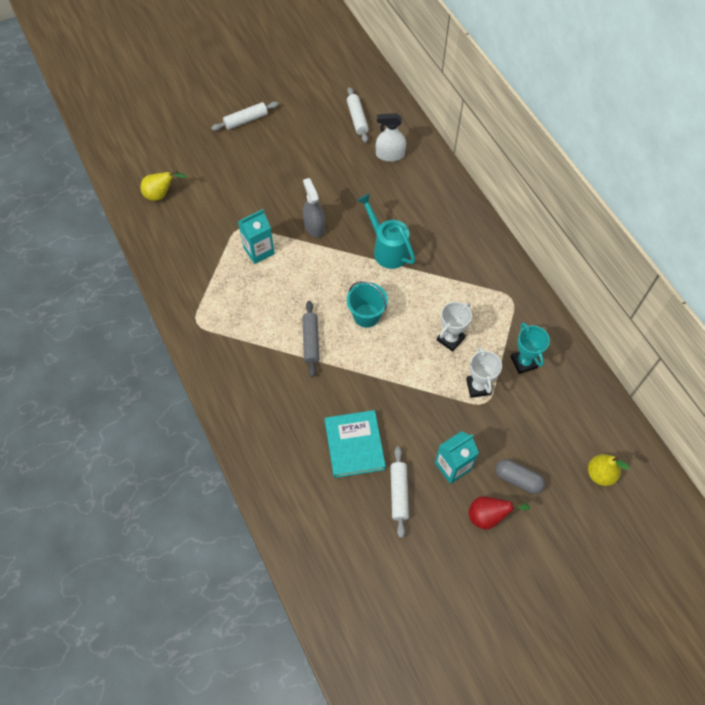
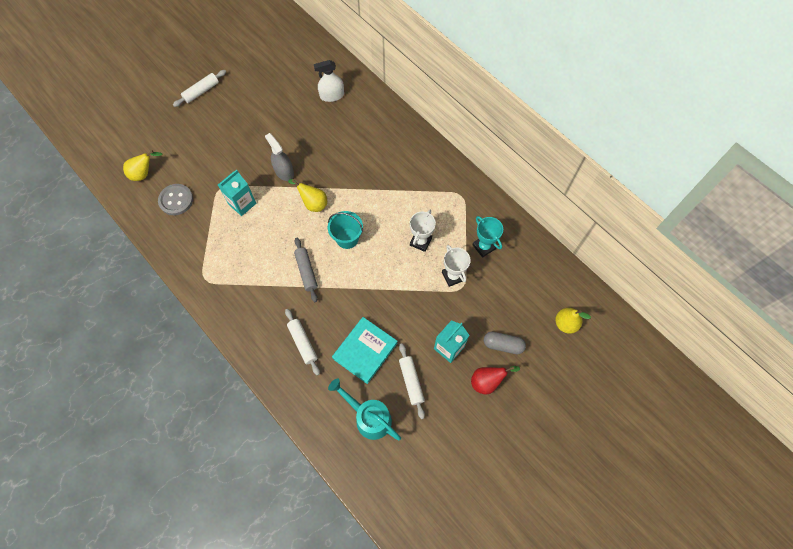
camera: 15 degrees left, 5 degrees up
(188, 230) = (176, 200): none -> grey button
(338, 268) = (313, 203): none -> yellow pear
(354, 445) = (365, 351): turquoise book -> turquoise book turned 60 degrees clockwise
(357, 119) = (296, 70): white rolling pin -> white rolling pin (303, 343)
(387, 249) = (350, 177): turquoise watering can -> turquoise watering can (369, 417)

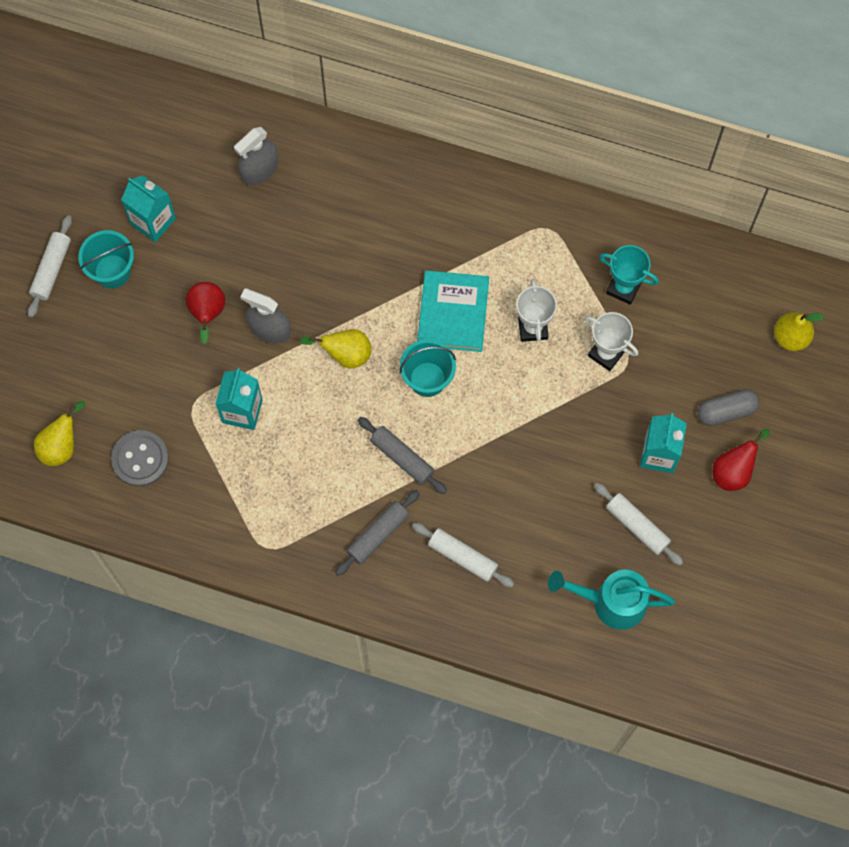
camera: 30 degrees left, 5 degrees up
(228, 106) = (112, 271): none -> turquoise bucket
(259, 148) = (207, 313): none -> red pear
(264, 94) = (153, 221): none -> turquoise carton
(266, 305) = (378, 535): none -> grey rolling pin
(332, 95) = (259, 169): white spray bottle -> grey spray bottle
(365, 351) = (552, 520): turquoise book -> turquoise book (453, 313)

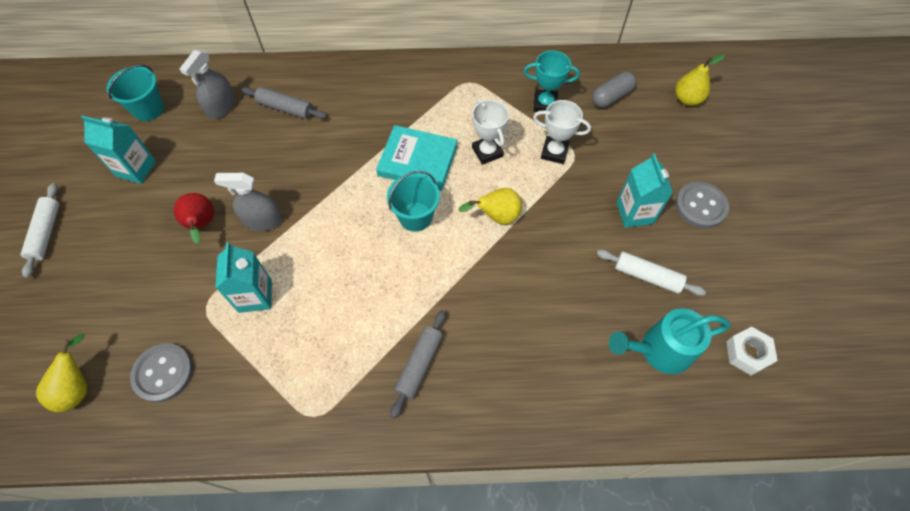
camera: 20 degrees left, 10 degrees down
(112, 271) = (105, 217): turquoise bucket -> turquoise bucket (148, 109)
(345, 354) = (336, 219): yellow pear -> yellow pear (496, 216)
(402, 458) = (417, 288): grey rolling pin -> grey rolling pin (285, 108)
(453, 313) = (417, 161): turquoise book -> turquoise book turned 60 degrees counterclockwise
(462, 557) = (507, 357): white rolling pin -> none
(695, 635) = (747, 353): none -> white nut
(726, 411) = (669, 164): grey capsule -> grey capsule (611, 97)
(733, 471) = (700, 206): red pear -> grey button

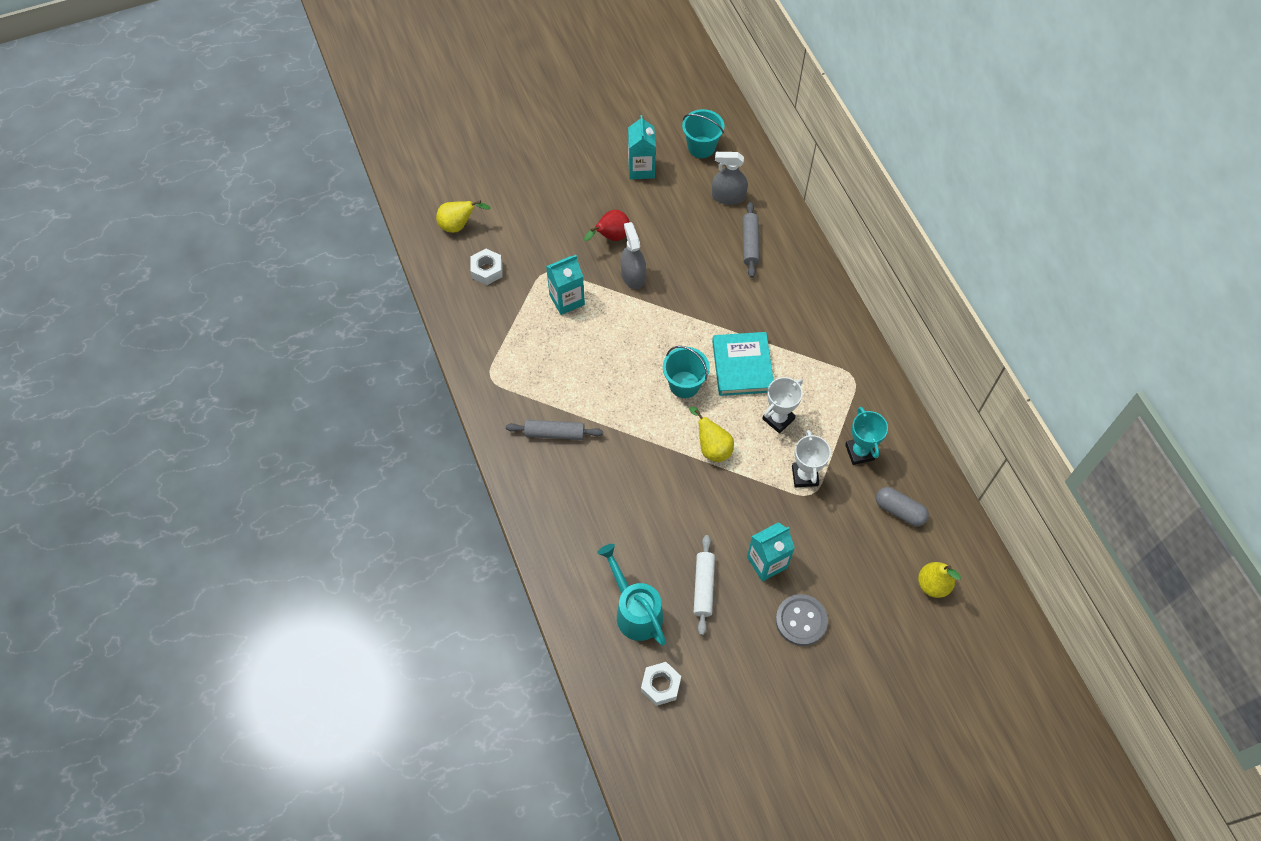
camera: 70 degrees right, 0 degrees up
(46, 233) = (562, 143): white rolling pin -> none
(163, 373) = (487, 270): grey button -> white nut

